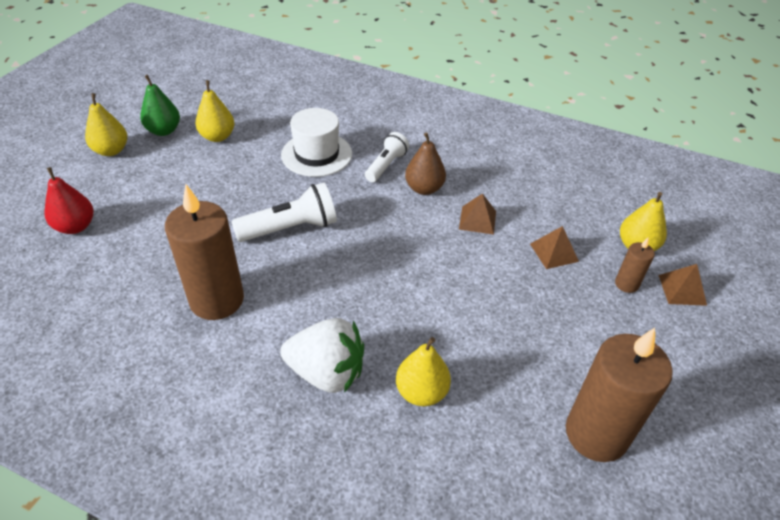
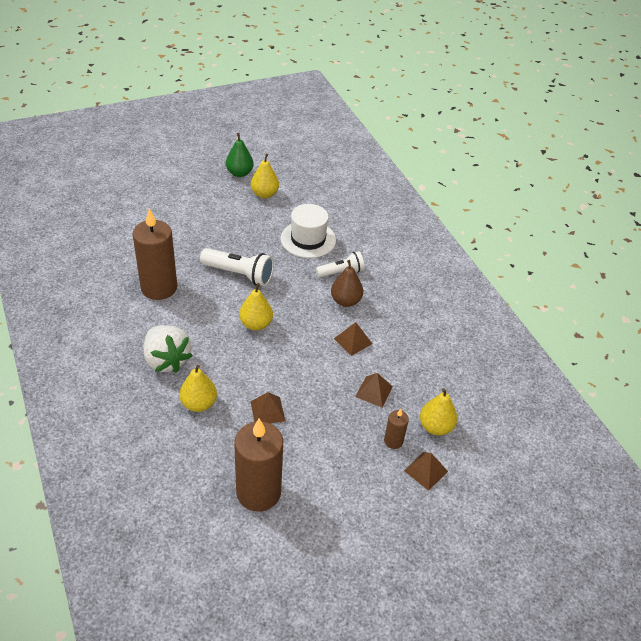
camera: 40 degrees right, 0 degrees up
(76, 226) = (137, 205): red pear -> none
(111, 150) = (199, 170): yellow pear -> yellow pear (256, 324)
(494, 343) = (267, 411): none -> brown pyramid

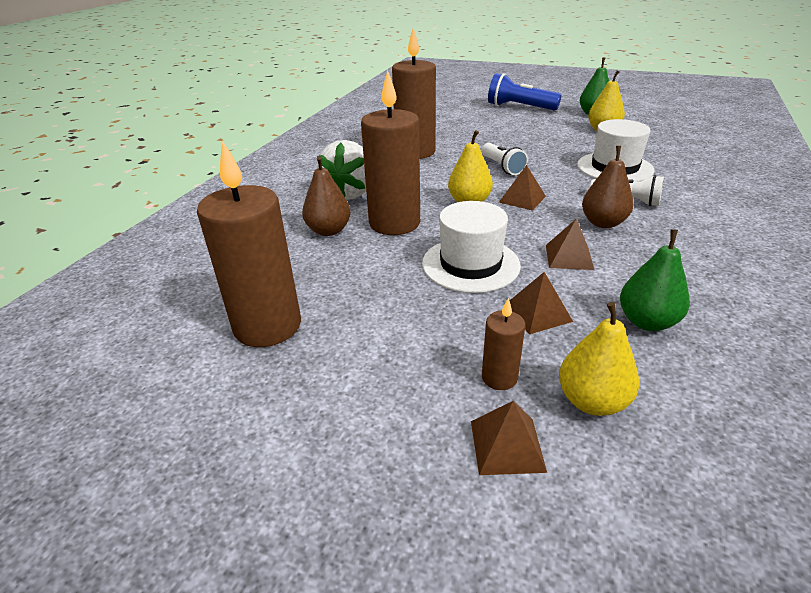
camera: 50 degrees right, 10 degrees down
(176, 186) = (519, 107): none -> blue flashlight
(199, 404) = (328, 231): yellow pear -> brown pear
(232, 371) = (394, 223): none -> brown candle
(239, 274) = (502, 167): white flashlight -> white flashlight, size x0.66
(267, 411) = (383, 266): brown pyramid -> brown pyramid (522, 199)
(311, 378) = (470, 264): none -> white hat
(420, 366) = (647, 321): none -> green pear

